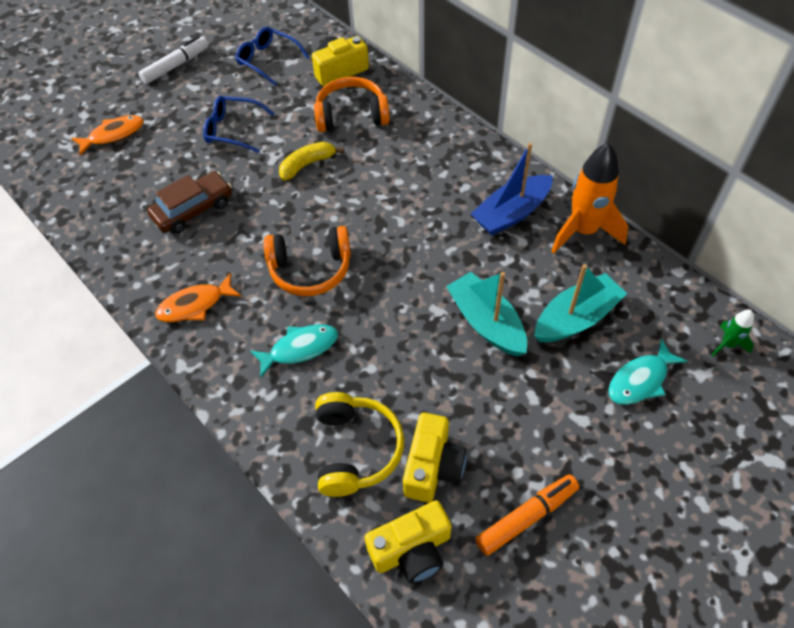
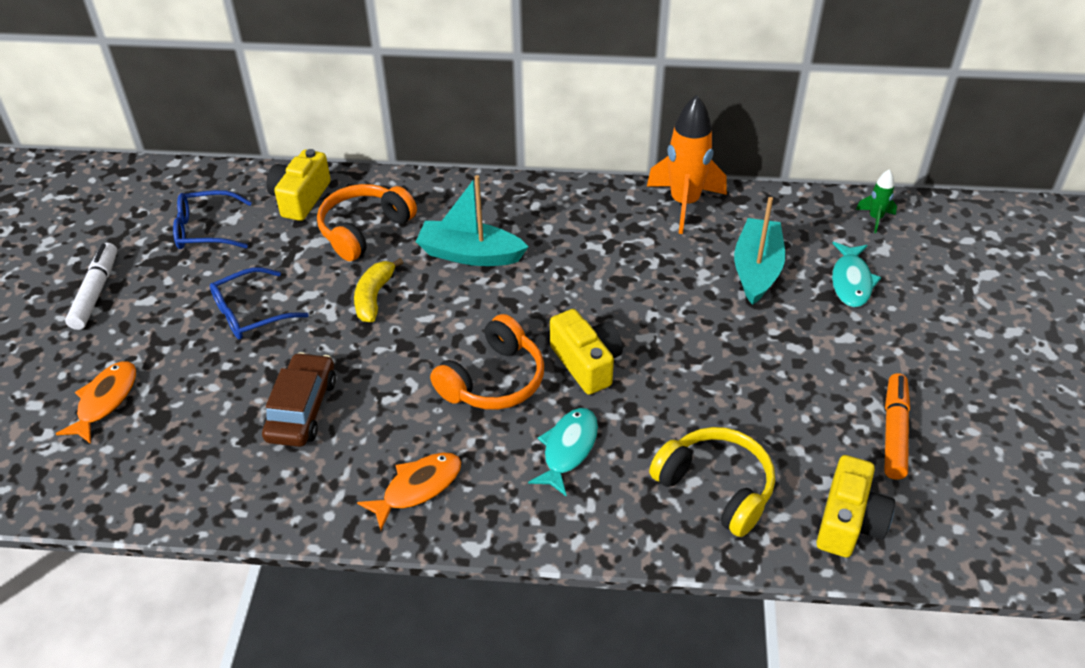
camera: 45 degrees left, 10 degrees down
(195, 305) = (418, 488): orange fish -> orange fish turned 150 degrees counterclockwise
(433, 467) = (789, 452): yellow camera -> yellow camera (586, 363)
(486, 322) = (696, 319): turquoise boat -> turquoise boat (470, 254)
(511, 213) = (612, 225): blue boat -> none

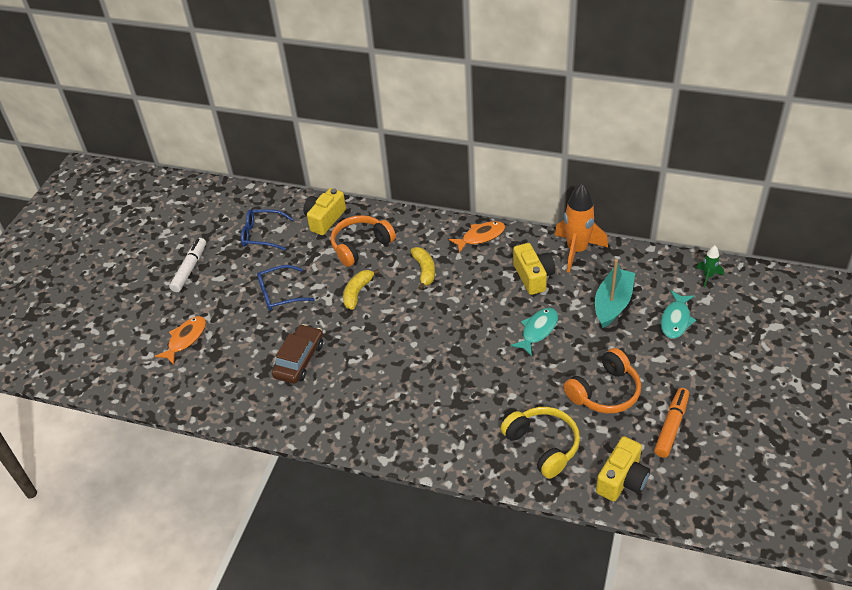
camera: 15 degrees right, 0 degrees up
(418, 488) = (358, 419): orange fish -> orange fish (481, 237)
(470, 254) = (424, 271): turquoise boat -> yellow banana
(493, 380) = (420, 357): orange headphones -> orange headphones (605, 392)
(568, 449) = (456, 408): turquoise fish -> turquoise fish (538, 330)
(586, 363) = (482, 354): yellow camera -> yellow camera (533, 277)

